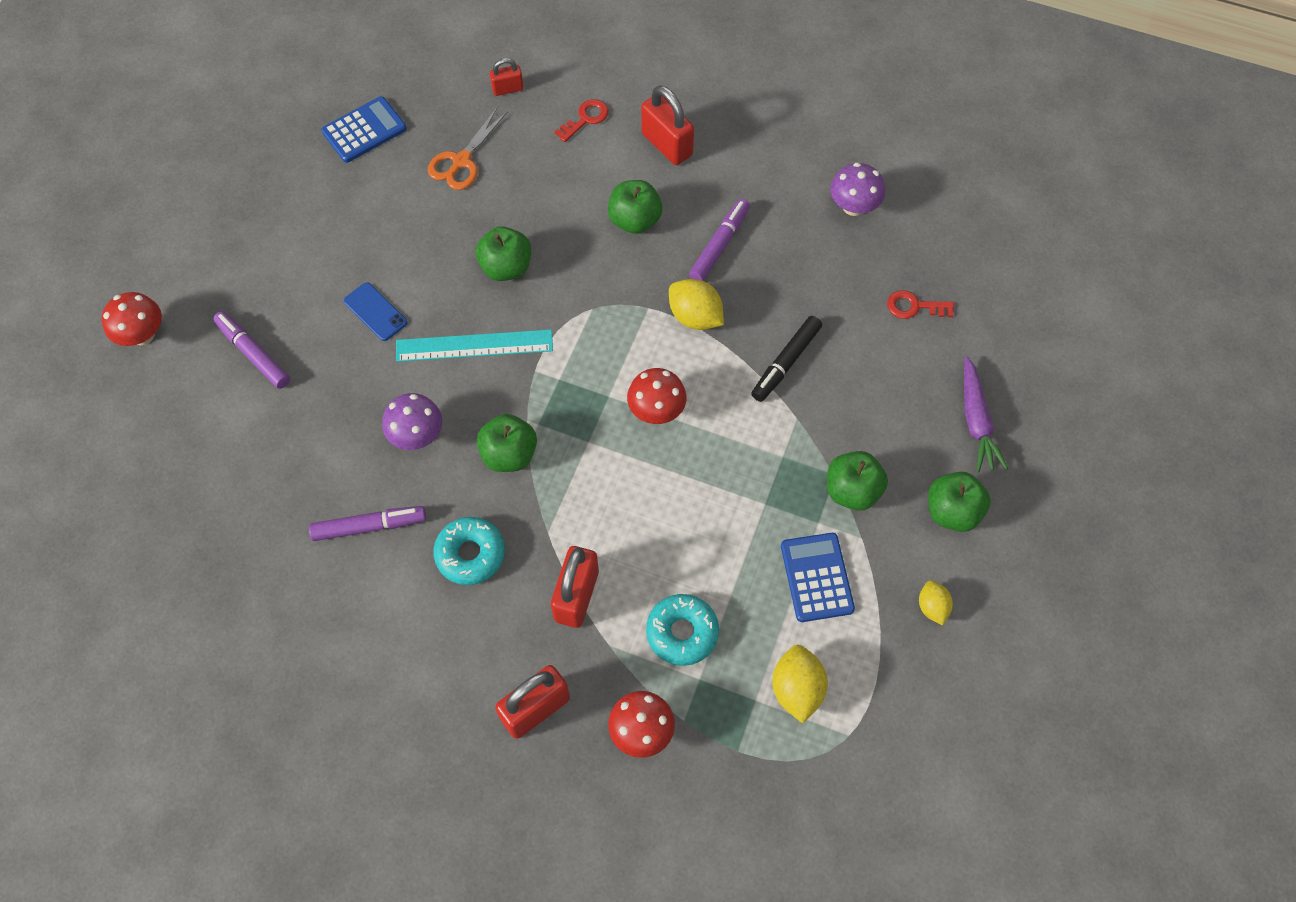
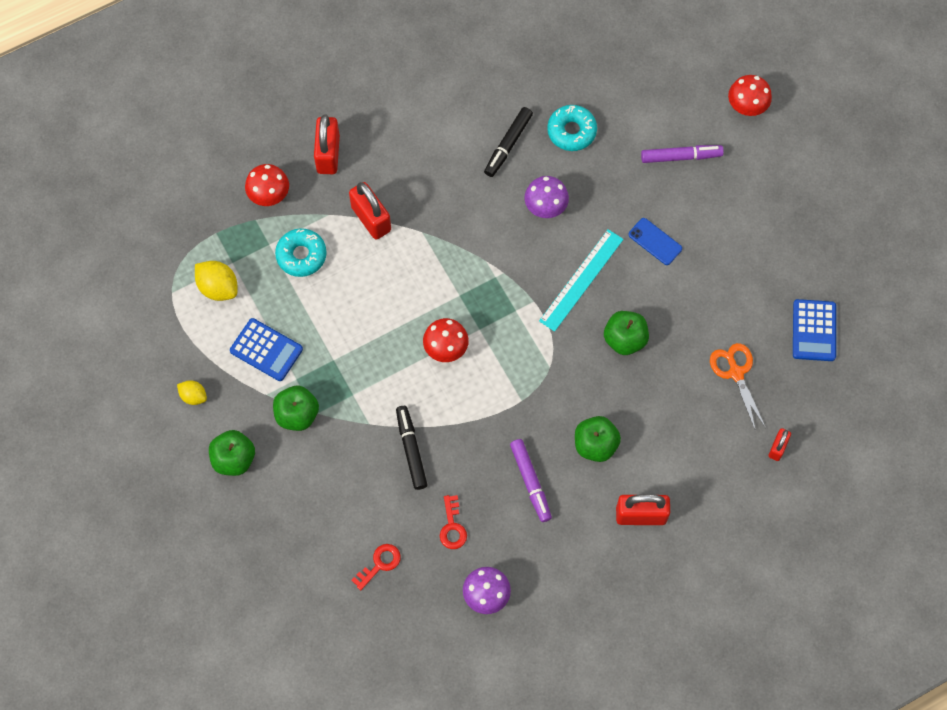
camera: 130 degrees right, 5 degrees up
(369, 526) = (508, 145): purple marker -> black marker
(375, 312) = (655, 241): blue phone -> blue phone turned 45 degrees clockwise
(470, 554) = (444, 183): turquoise donut -> turquoise donut (571, 131)
(509, 454) = (489, 247): green apple -> none
(585, 119) = (708, 479): red key -> red key (452, 527)
(695, 317) = (490, 423): yellow lemon -> none
(976, 421) = (273, 527): purple carrot -> none

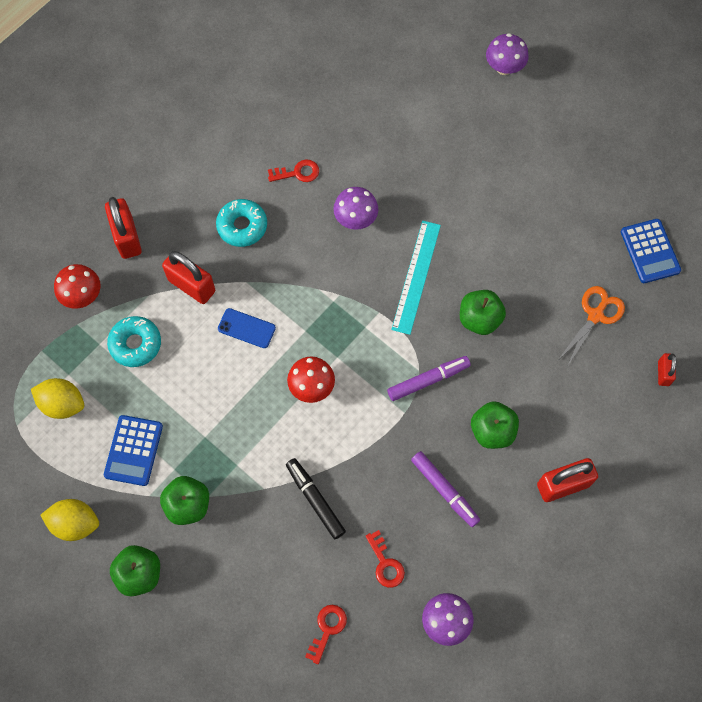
camera: 20 degrees left, 0 degrees up
(193, 396) = (75, 523): yellow lemon -> yellow lemon, size x1.62
(266, 350) = (133, 450): blue calculator -> blue calculator turned 90 degrees clockwise
(508, 145) = (297, 173): black marker -> red key
(571, 131) = (352, 141): turquoise donut -> turquoise donut (242, 226)
(655, 241) = (470, 217): blue phone -> blue phone (246, 328)
(681, 156) = (463, 132): purple marker -> purple marker (428, 380)
(736, 373) = (595, 315): orange scissors -> orange scissors turned 75 degrees clockwise
(746, 106) = (504, 67): red mushroom -> purple mushroom

